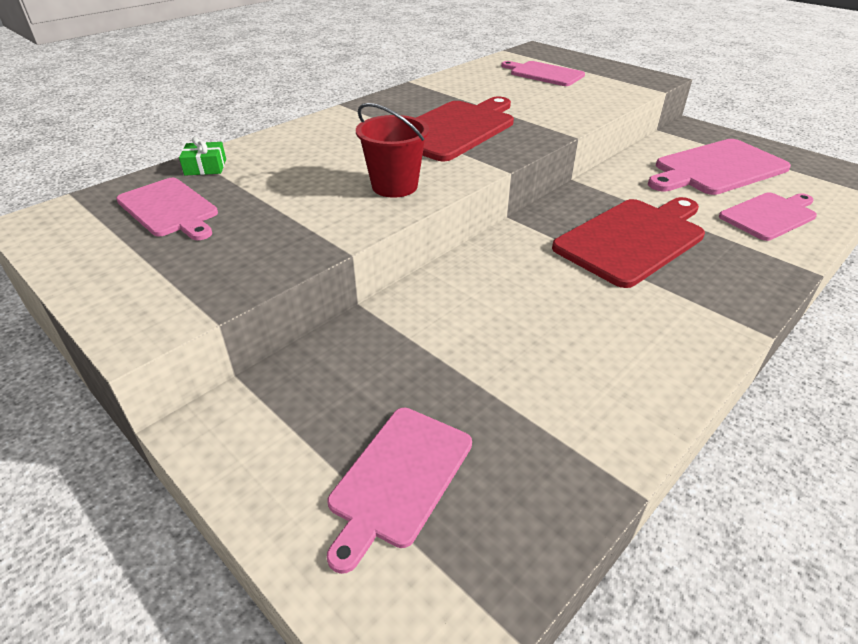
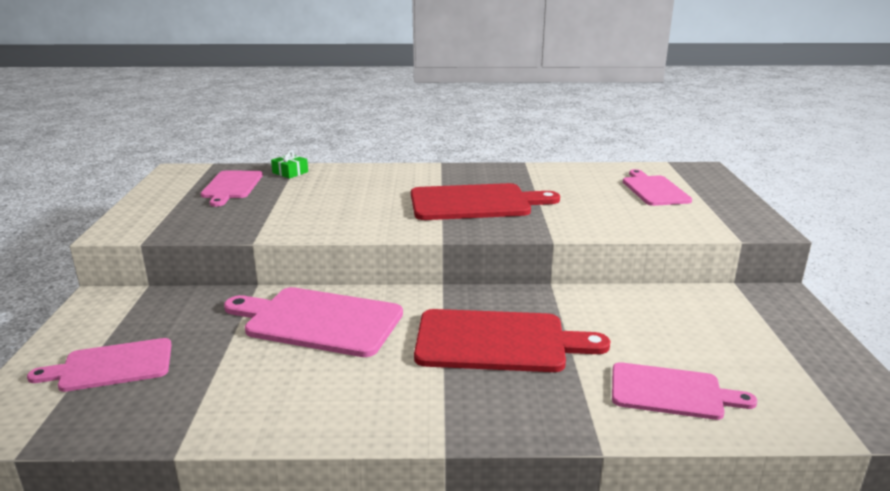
camera: 45 degrees right, 15 degrees down
(394, 186) = (354, 220): red bucket -> none
(716, 168) = (715, 336): pink cutting board -> pink cutting board (318, 321)

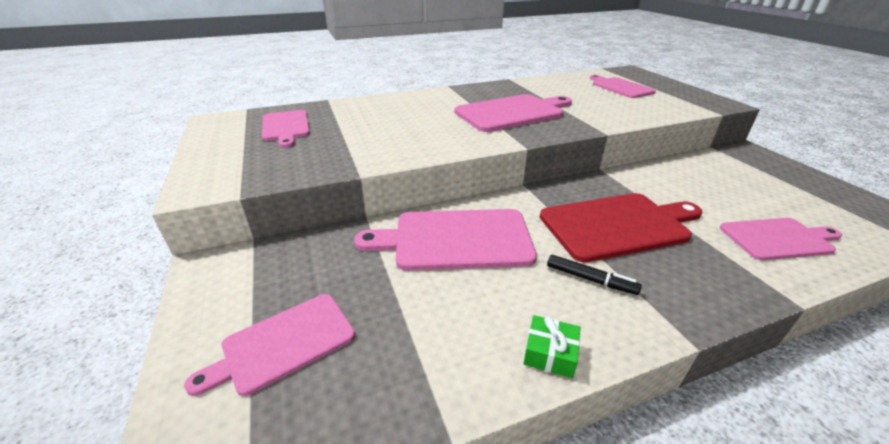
camera: 20 degrees left, 10 degrees up
(290, 172) = (330, 108): green gift -> green gift (550, 353)
(409, 380) = (590, 279): none -> black marker
(475, 203) = (512, 113): red cutting board -> pink cutting board

